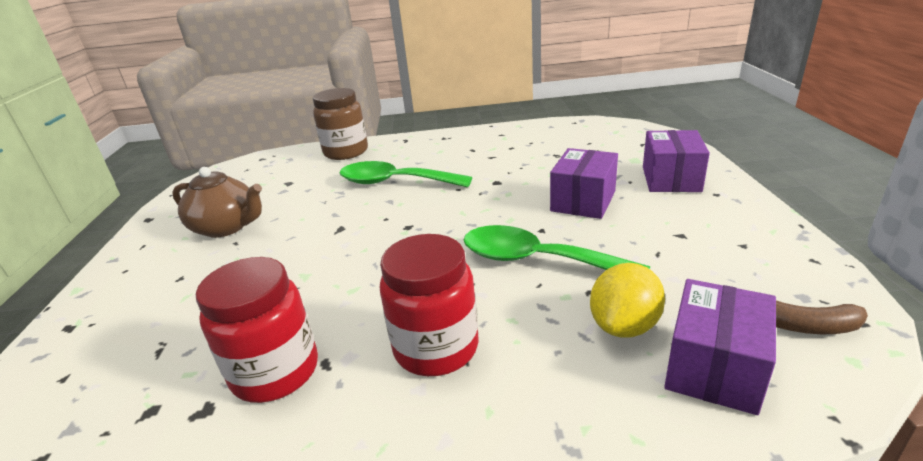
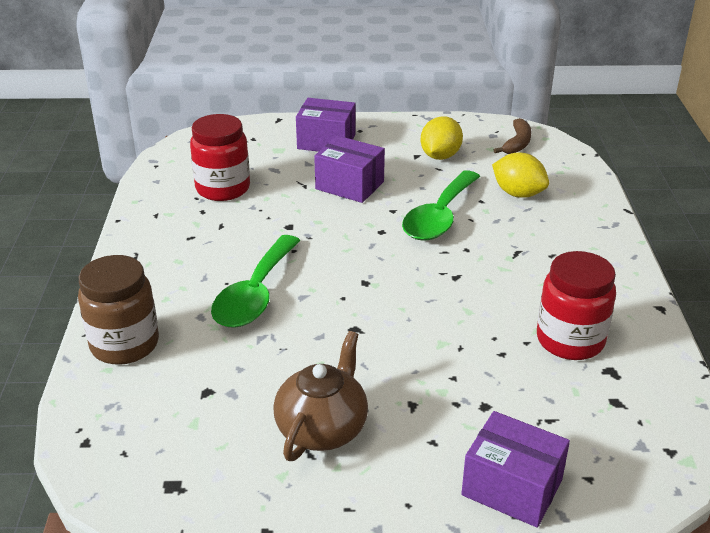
camera: 90 degrees left, 5 degrees up
(436, 348) = (541, 266): red jar -> red jar (223, 189)
(692, 252) = (440, 156): none -> yellow lemon
(714, 367) = (553, 174): purple box -> purple box (512, 487)

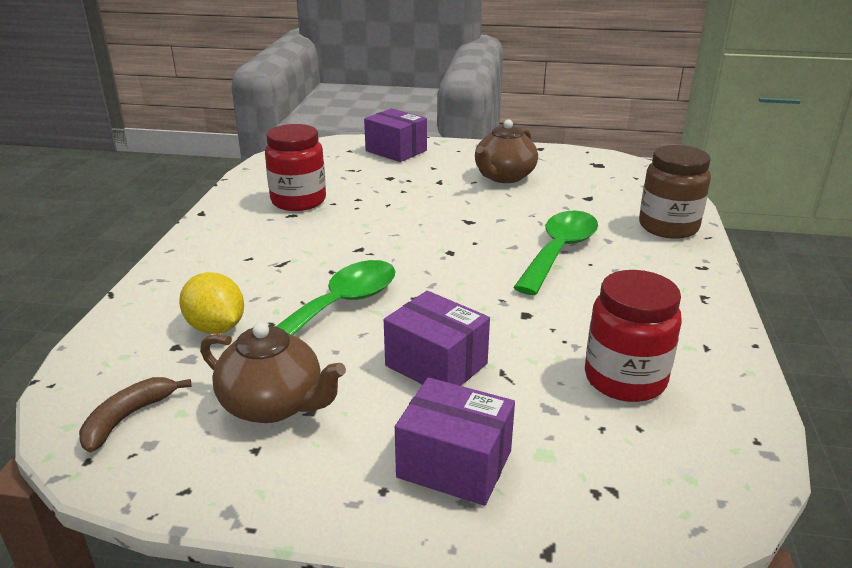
camera: 170 degrees left, 5 degrees down
(440, 156) = (274, 405): yellow lemon -> brown teapot

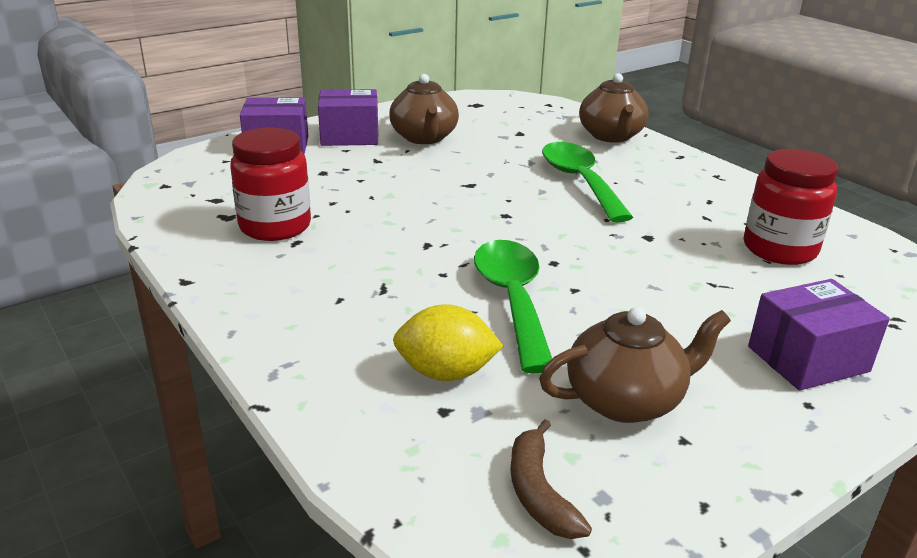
camera: 45 degrees left, 0 degrees up
(436, 364) = (667, 302): purple box -> purple box (350, 136)
(668, 227) = (611, 136): brown jar -> brown teapot

